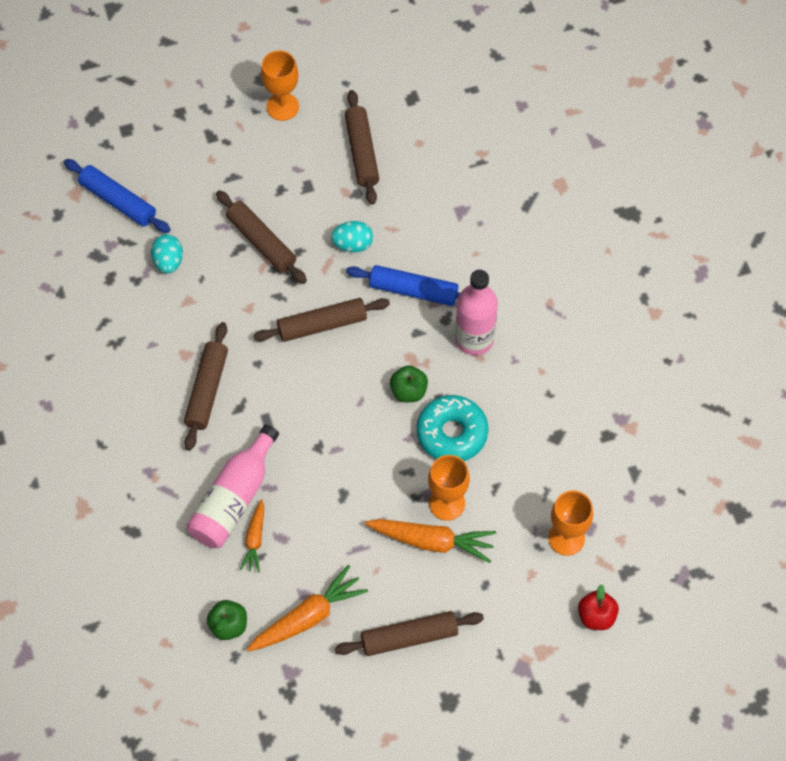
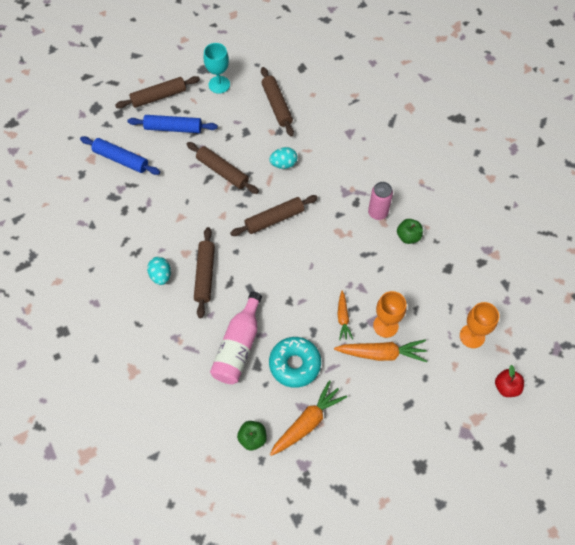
camera: 10 degrees left, 0 degrees up
(168, 261) = (162, 193): turquoise egg -> turquoise egg (161, 275)
(255, 539) = (258, 373): orange carrot -> orange carrot (343, 318)
(282, 107) = (219, 84): orange goblet -> turquoise goblet
(408, 391) = (342, 254): green apple -> green apple (408, 236)
(409, 637) = (381, 424): brown rolling pin -> brown rolling pin (159, 96)
(413, 290) = (330, 187): blue rolling pin -> blue rolling pin (173, 128)
(452, 433) = (378, 277): turquoise donut -> turquoise donut (295, 364)
(474, 339) = (377, 213): pink bottle -> pink can

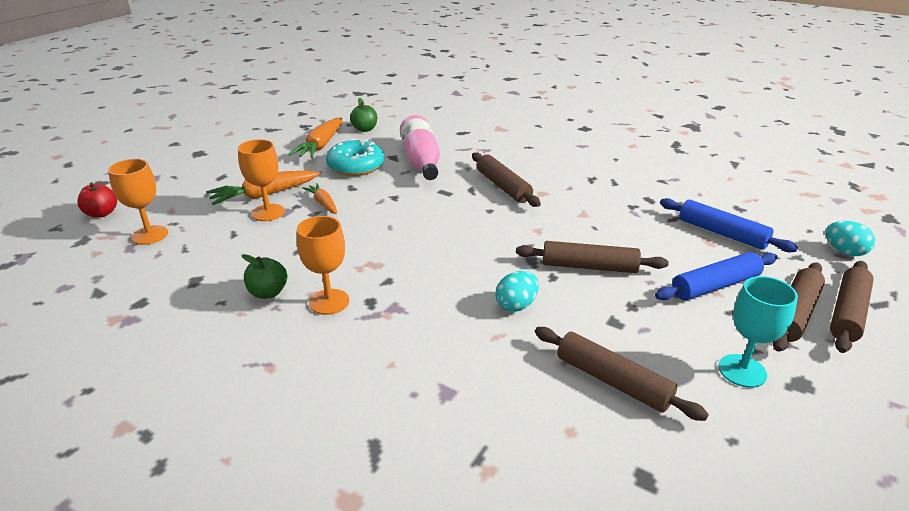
camera: 150 degrees right, 30 degrees down
(121, 159) = (722, 233): blue rolling pin -> blue rolling pin turned 45 degrees clockwise
(161, 275) = (546, 174): turquoise egg -> turquoise egg (844, 252)
(274, 219) = (472, 248): brown rolling pin -> brown rolling pin (848, 313)
(377, 213) = (329, 302): pink can -> orange goblet

